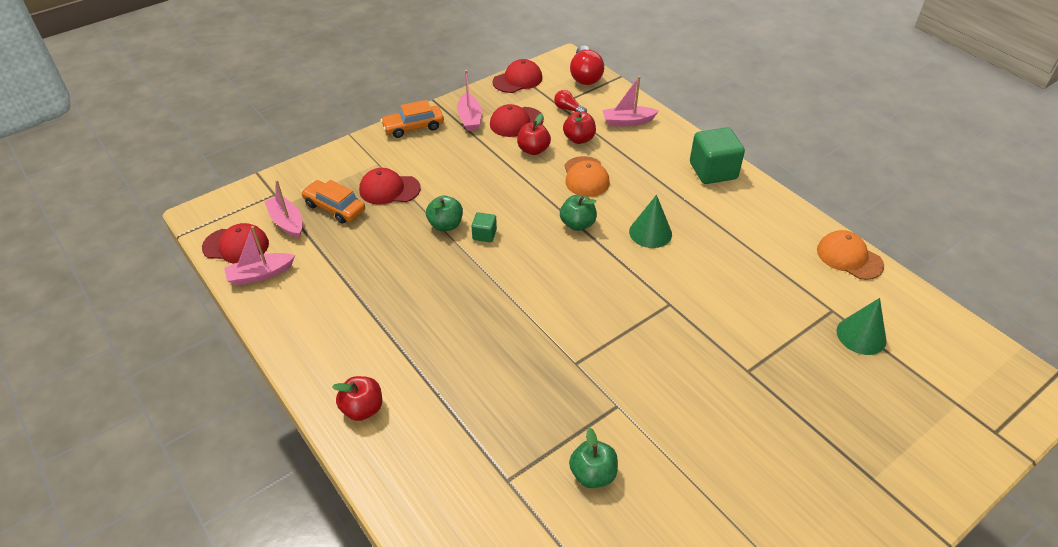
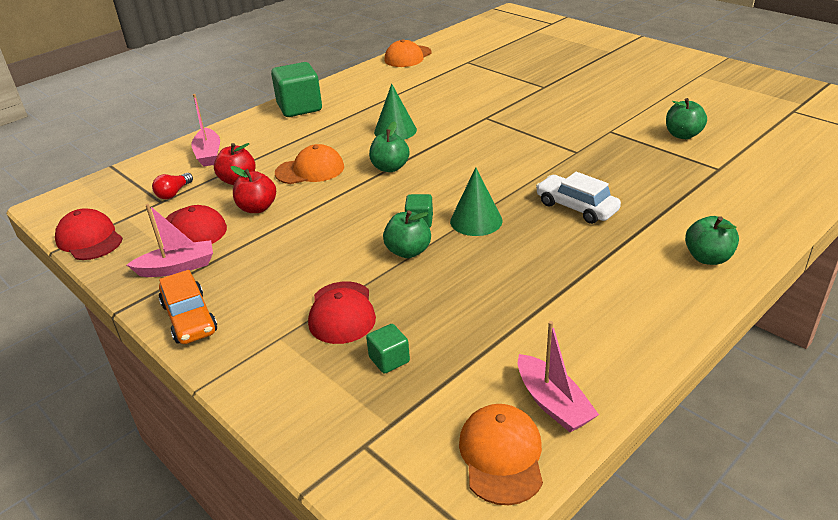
camera: 95 degrees left, 10 degrees down
(236, 246) = (501, 455): red cap -> orange cap
(287, 222) = (432, 406): pink boat -> none
(334, 207) = (389, 360): orange car -> green cube
(362, 409) = (708, 258): red apple -> green apple
(472, 338) = (576, 207): none -> white car
(585, 76) = (100, 188): red light bulb -> none
(861, 335) = (489, 53): green cone -> green cone (476, 221)

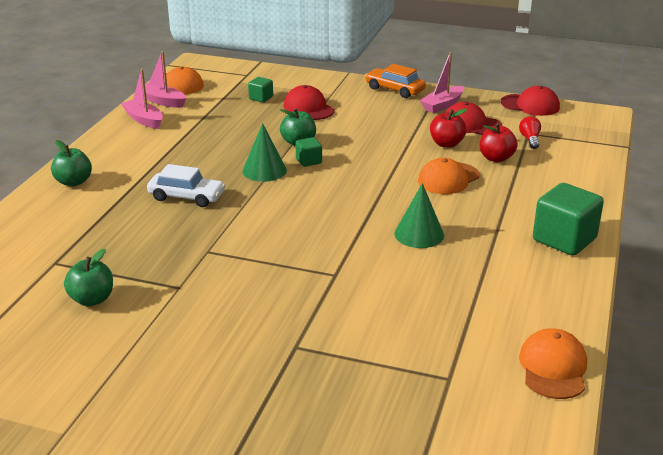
camera: 150 degrees right, 5 degrees down
(208, 154) = (563, 172): pink boat -> pink boat (144, 120)
(390, 167) = (379, 196): green apple -> none

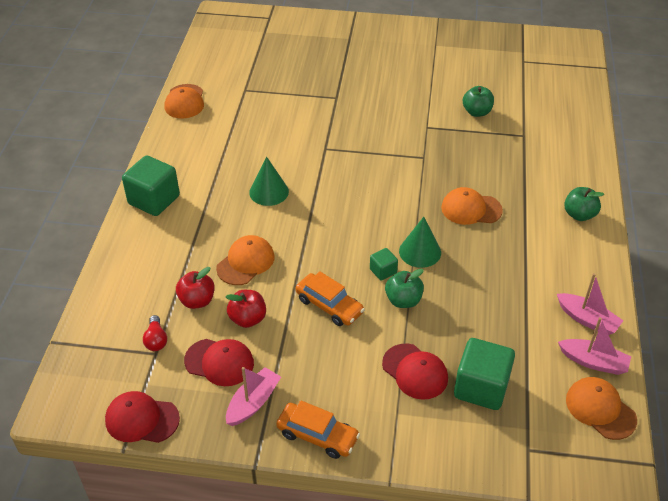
camera: 170 degrees right, 15 degrees up
(186, 197) = (471, 209): white car -> orange cap
(261, 98) = (481, 387): green cube -> green cube, size x2.02
(369, 145) = (329, 306): none -> orange car

